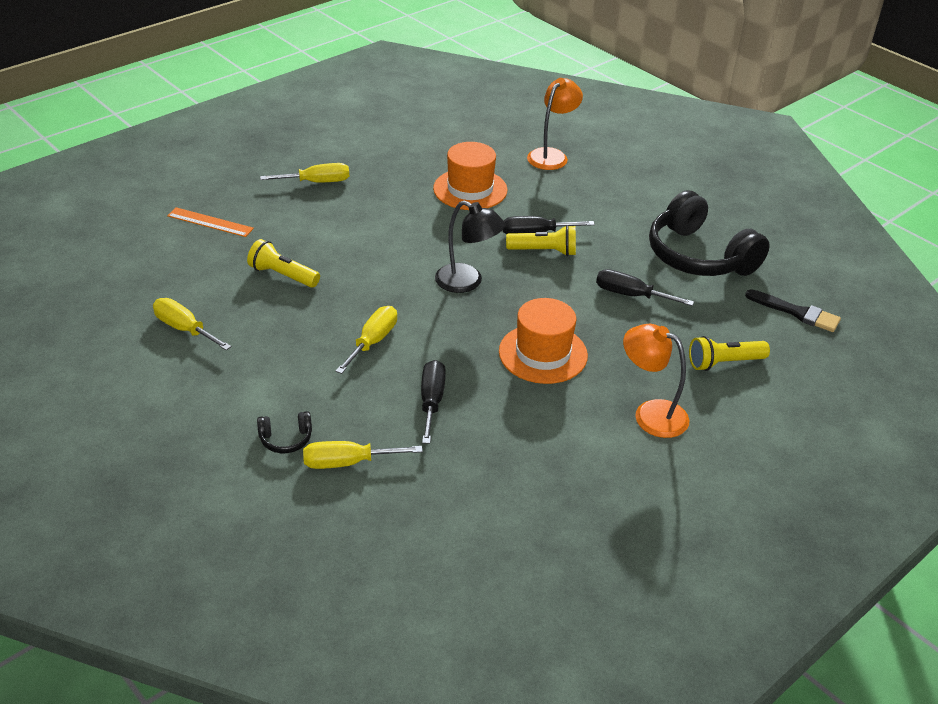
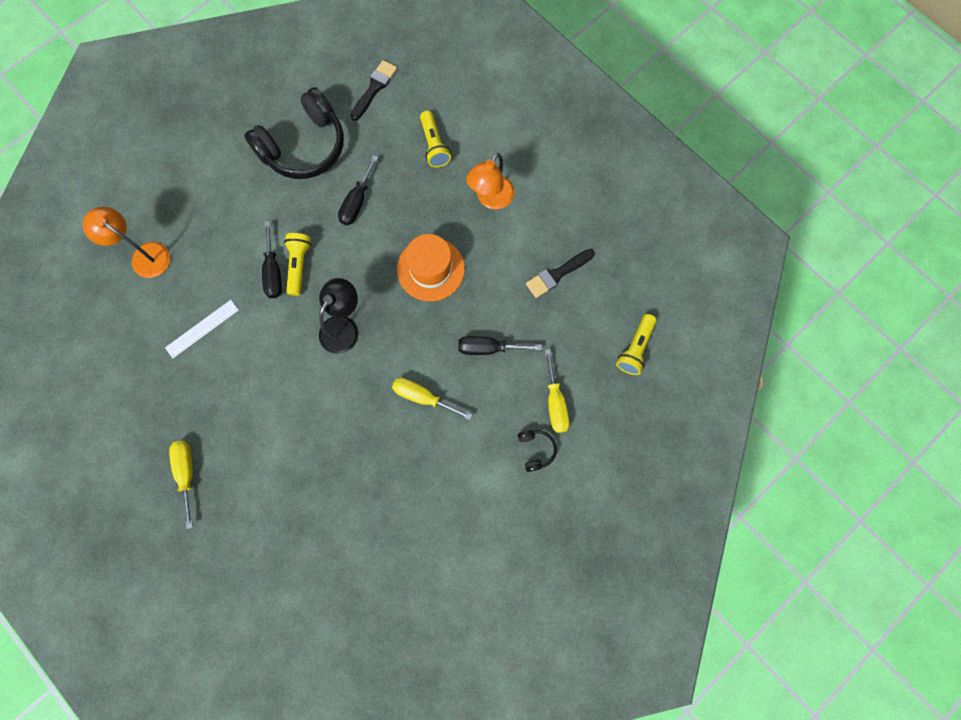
camera: 90 degrees left, 35 degrees up
(184, 329) = (414, 556): yellow screwdriver -> none
(210, 222) = (255, 567): orange ruler -> none
(283, 275) = (337, 483): yellow flashlight -> yellow flashlight (635, 348)
(470, 189) = (202, 328): orange hat -> white ruler
(538, 477) = (557, 274): none -> black brush

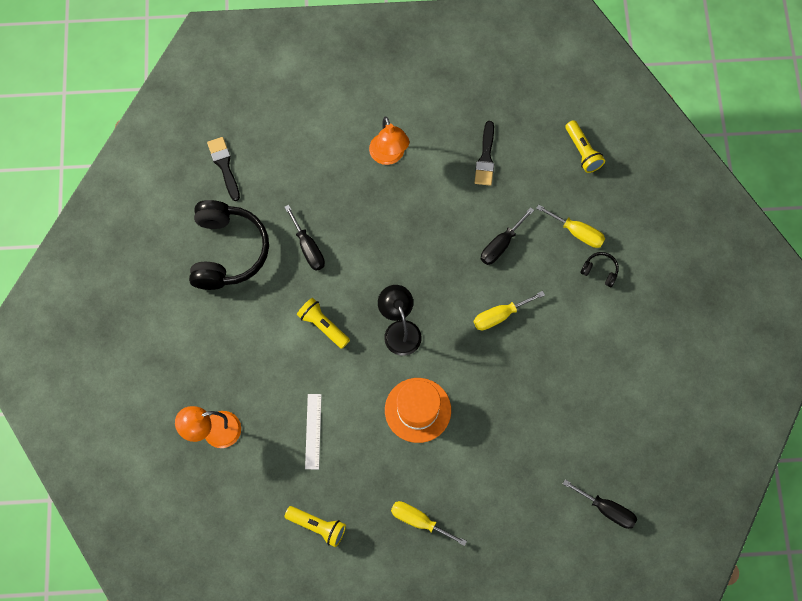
camera: 50 degrees left, 5 degrees down
(273, 272) = (312, 347): black screwdriver -> black screwdriver (607, 509)
(430, 269) = (407, 237): orange hat -> orange hat (418, 410)
(434, 145) = (311, 161): yellow flashlight -> yellow flashlight (317, 526)

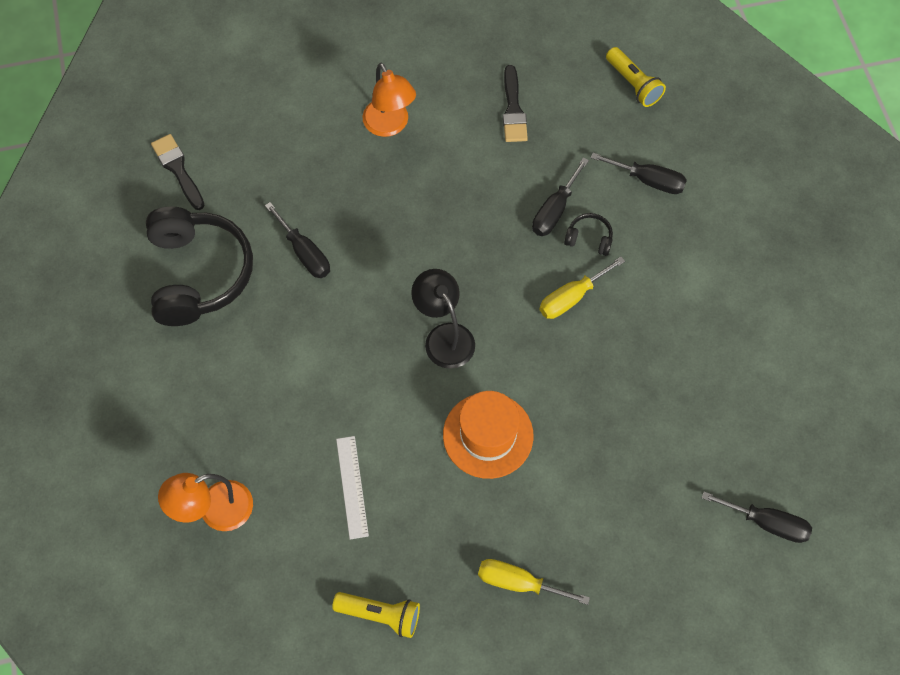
camera: 10 degrees left, 5 degrees down
(323, 326) = (341, 347): yellow flashlight -> none
(577, 232) = (648, 180): yellow screwdriver -> black screwdriver
(600, 271) = (688, 222): black headphones -> black headphones (589, 238)

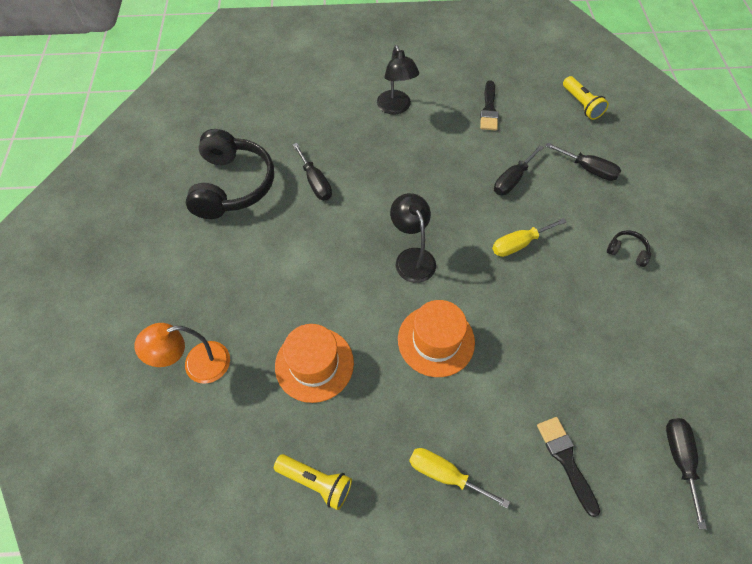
camera: 10 degrees right, 5 degrees down
(178, 169) = (237, 115): black brush -> black brush (566, 460)
(352, 487) = (314, 364): white ruler -> orange hat
(390, 125) = (396, 108): orange lamp -> black lamp
(589, 238) = (537, 203): black headphones -> black headphones (627, 251)
(767, 523) = (679, 459): black screwdriver -> black screwdriver turned 120 degrees counterclockwise

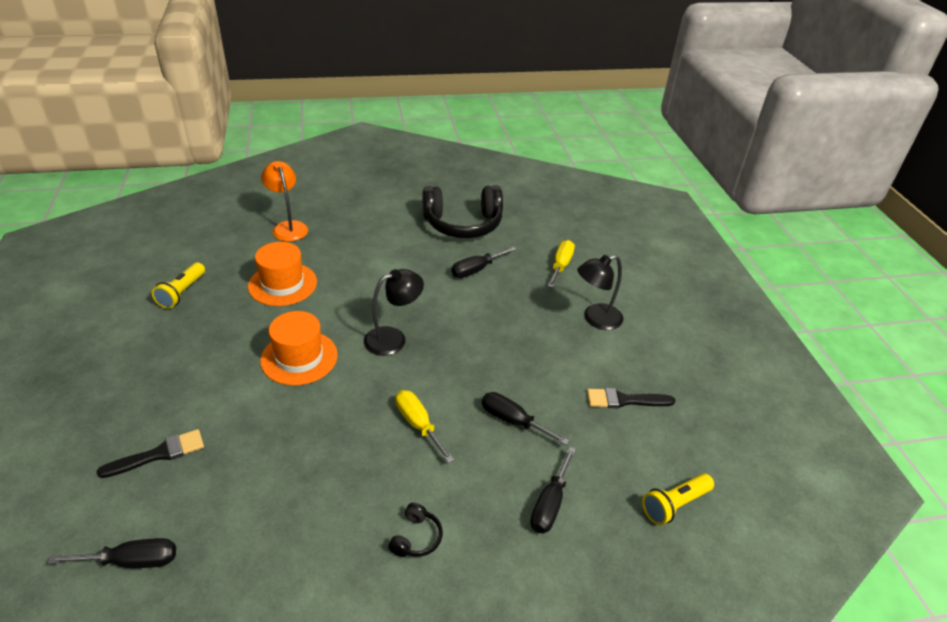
camera: 80 degrees right, 20 degrees down
(444, 474) = (168, 366): yellow screwdriver -> yellow screwdriver (561, 265)

